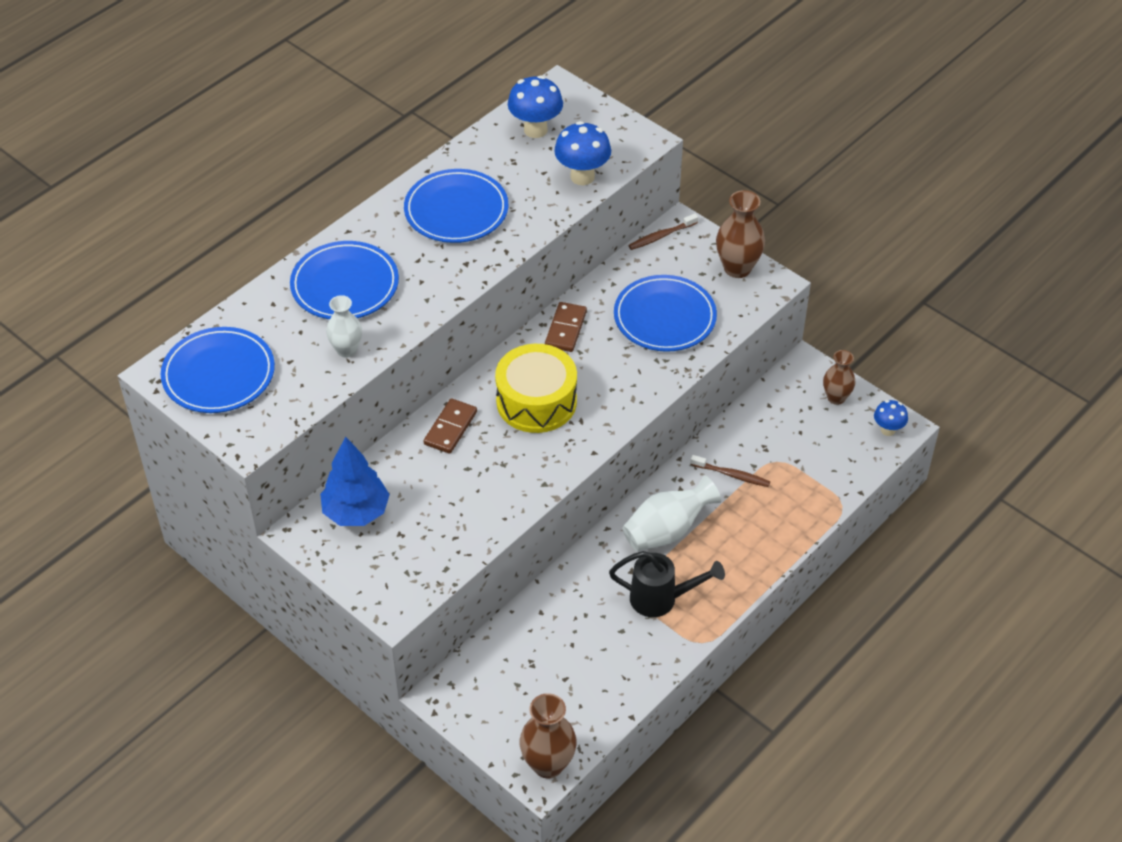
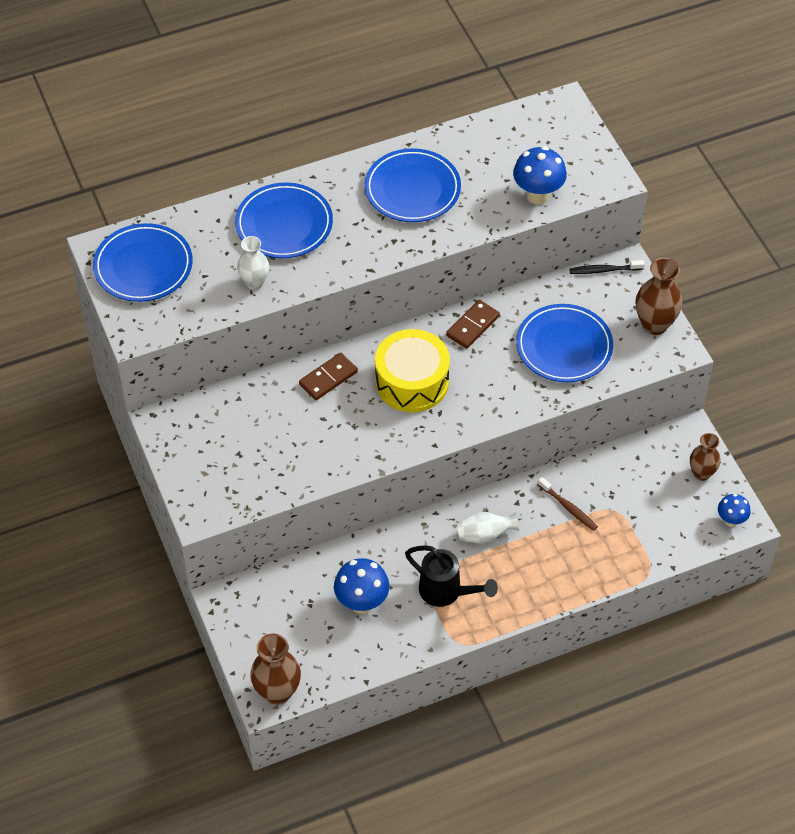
camera: 25 degrees right, 5 degrees up
(356, 512) = (214, 421): blue tree -> none
(535, 130) = (522, 137): blue mushroom -> blue mushroom (362, 603)
(661, 236) = (604, 270): brown toothbrush -> black toothbrush
(667, 531) = (484, 535): white vase -> white vase, size x0.66

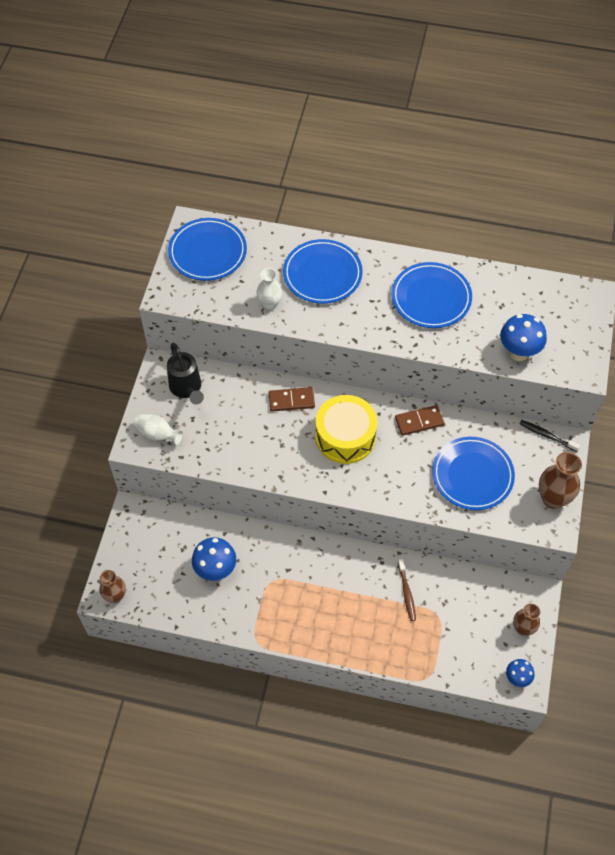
camera: 35 degrees right, 5 degrees up
(277, 692) = (115, 596): brown vase -> brown vase, size x0.66
(446, 592) = (276, 599): black watering can -> black watering can (187, 389)
(484, 535) = (333, 575): white vase -> white vase (157, 434)

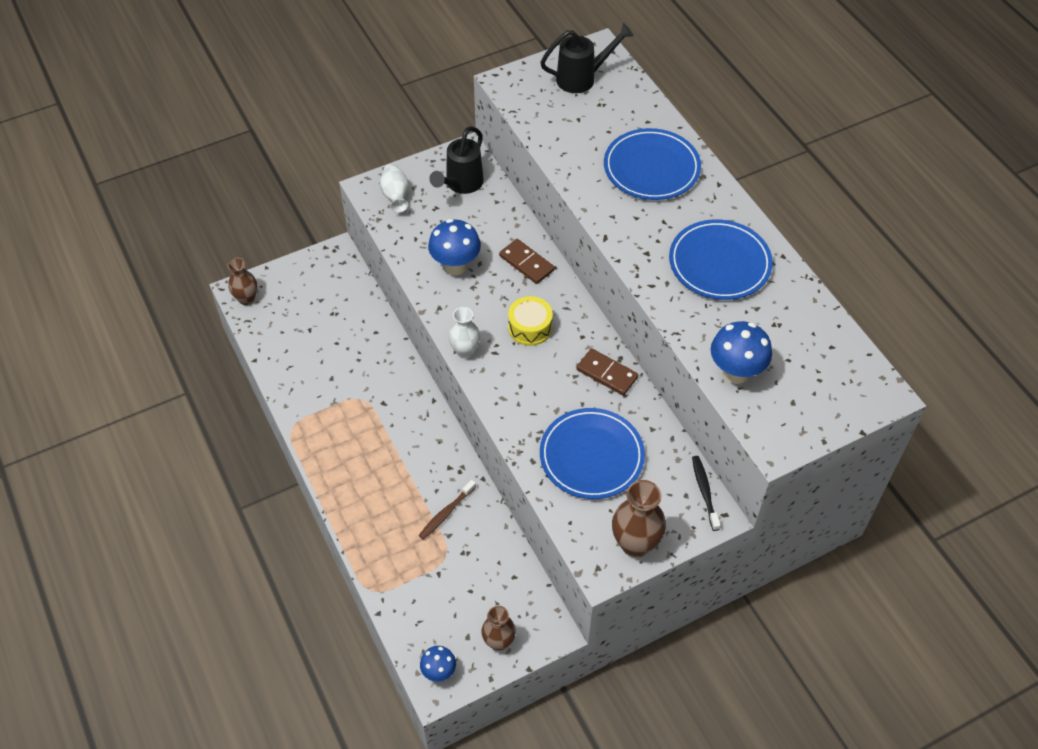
camera: 50 degrees right, 5 degrees down
(207, 252) = (582, 78): blue plate -> black watering can
(216, 570) = (334, 350): blue mushroom -> blue mushroom (455, 266)
(270, 304) = (575, 154): white vase -> white vase (465, 351)
(345, 437) = (530, 327): yellow drum -> yellow drum, size x0.60

